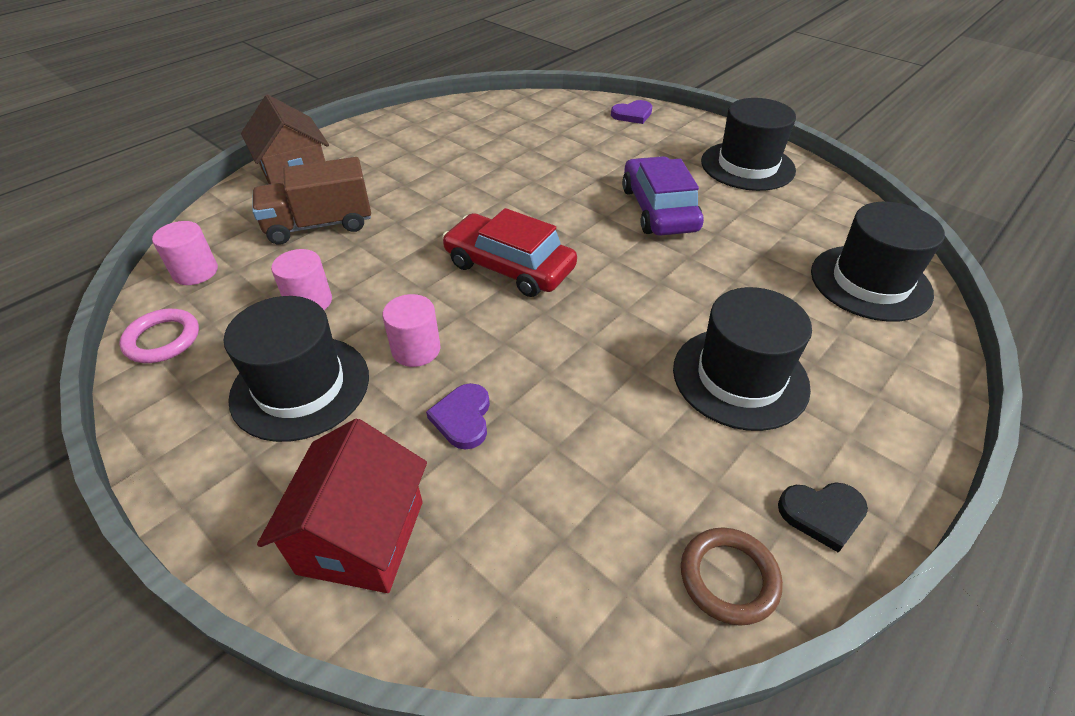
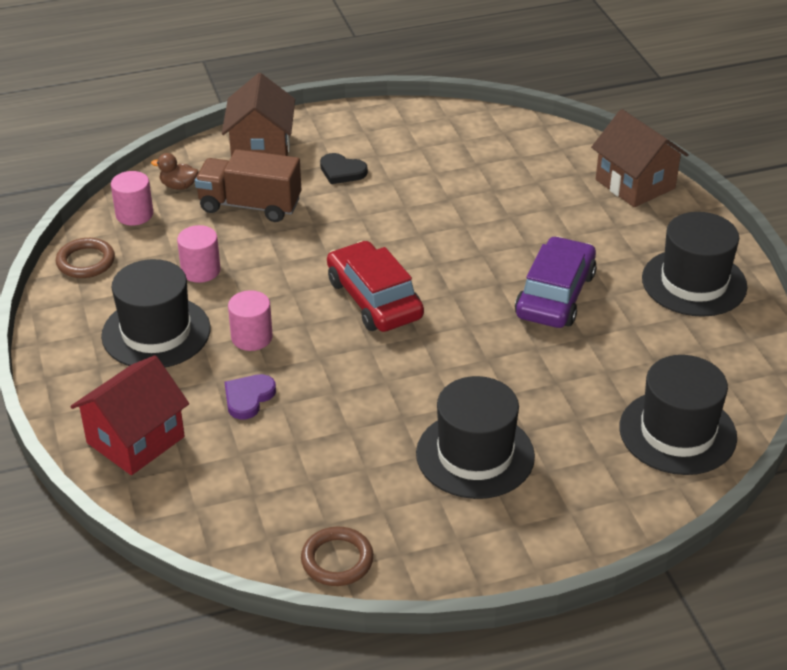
camera: 30 degrees right, 5 degrees down
(162, 339) = (86, 262): pink ring -> brown ring
(230, 230) = (178, 186): none -> brown duck
(632, 114) = (635, 184): purple heart -> brown house
(822, 514) = (437, 558): black heart -> black heart (342, 171)

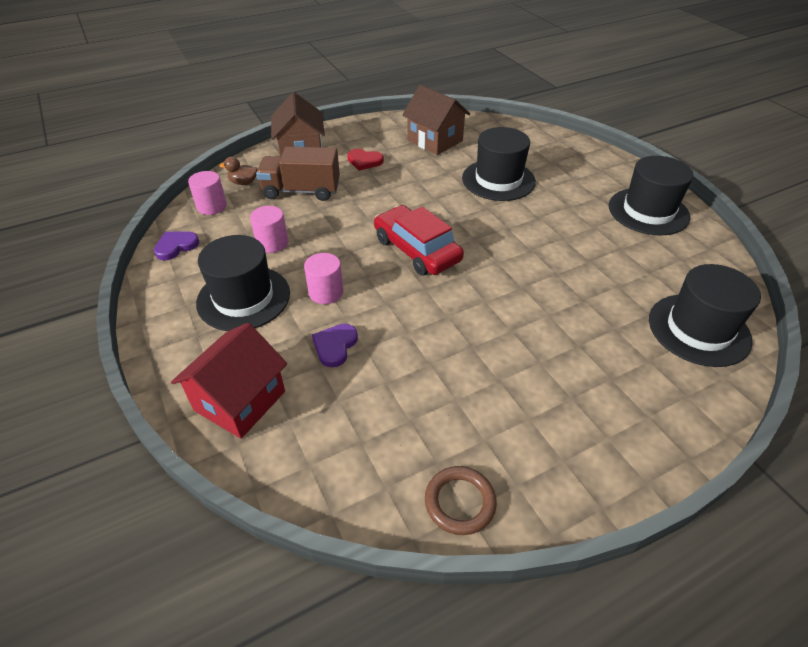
camera: 10 degrees left, 5 degrees up
(86, 262) = (176, 246): brown ring -> purple heart
(342, 171) = (364, 161): black heart -> red heart
(475, 455) = (545, 372): black hat -> black hat (498, 180)
(555, 295) = (553, 231): purple car -> none
(635, 184) = (573, 150): brown house -> brown house (435, 141)

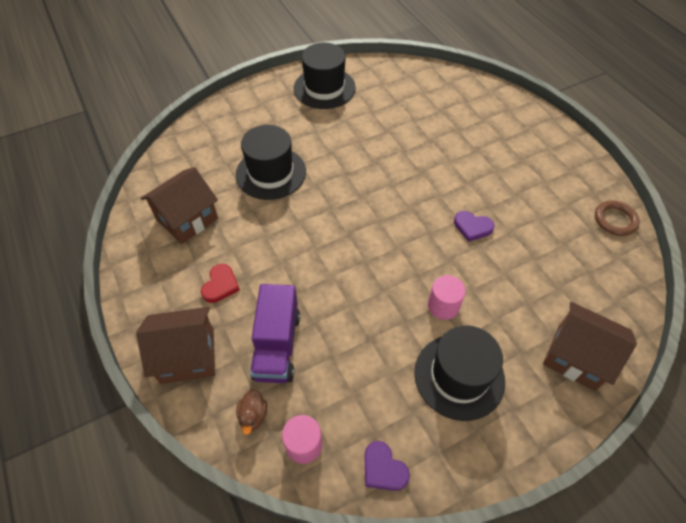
camera: 90 degrees left, 10 degrees up
(240, 401) = (576, 357): red house -> brown house
(272, 243) = (373, 362): pink cylinder -> none
(301, 191) = (277, 345): brown truck -> purple truck
(335, 346) = (505, 294): purple heart -> purple heart (472, 227)
(417, 250) = (379, 238): red car -> none
(699, 329) = (452, 92): black hat -> none

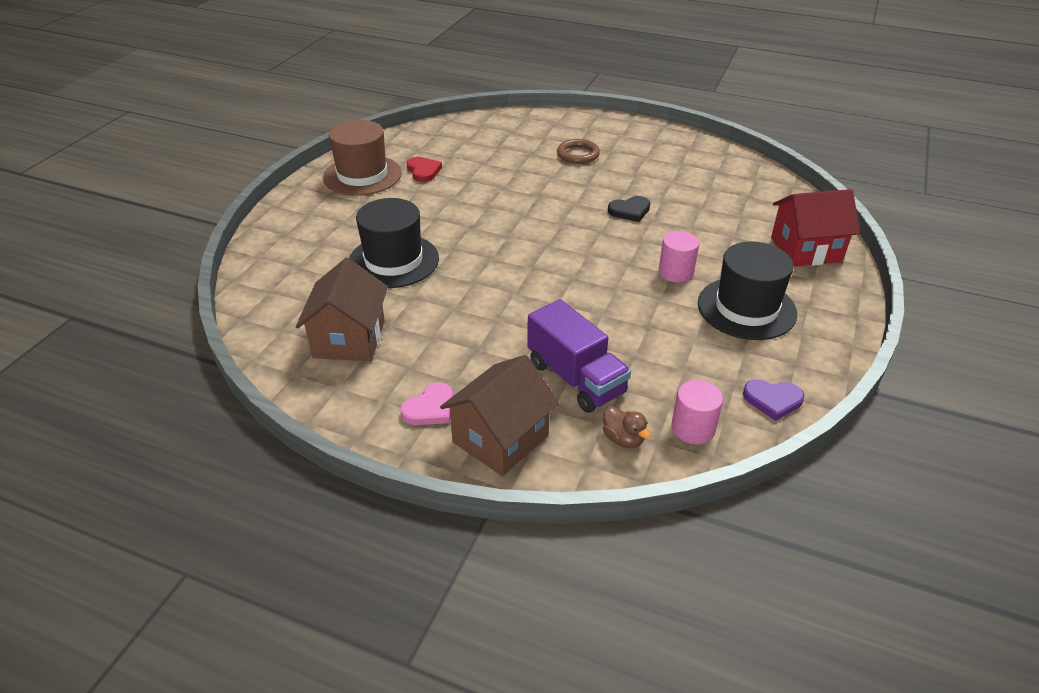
camera: 40 degrees left, 15 degrees down
(175, 303) = (430, 408): none -> pink heart
(220, 285) = (459, 368): red heart -> red heart (423, 171)
(324, 88) = (362, 175): black hat -> brown hat
(472, 227) = (630, 211): purple heart -> black heart
(576, 357) = (806, 249): brown house -> red house
(615, 220) = (724, 157): brown ring -> brown ring (578, 154)

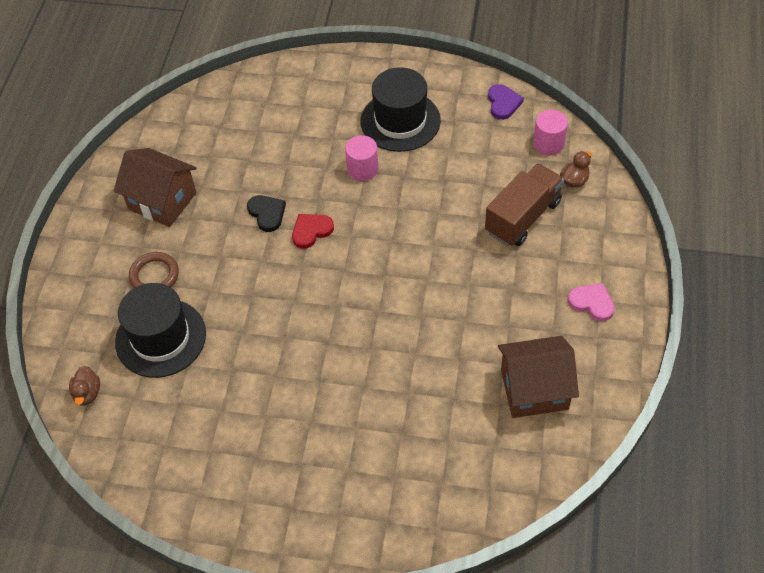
camera: 100 degrees left, 15 degrees up
(362, 175) = (240, 487): brown hat -> none
(393, 261) = (406, 394): black hat -> black hat (160, 338)
(423, 171) = (218, 422): red heart -> red heart (311, 231)
(480, 124) = (87, 393): none -> brown duck
(500, 439) = (604, 250): brown house -> brown house (162, 201)
(575, 378) = (523, 217): purple truck -> brown truck
(806, 249) = (304, 86): red house -> none

